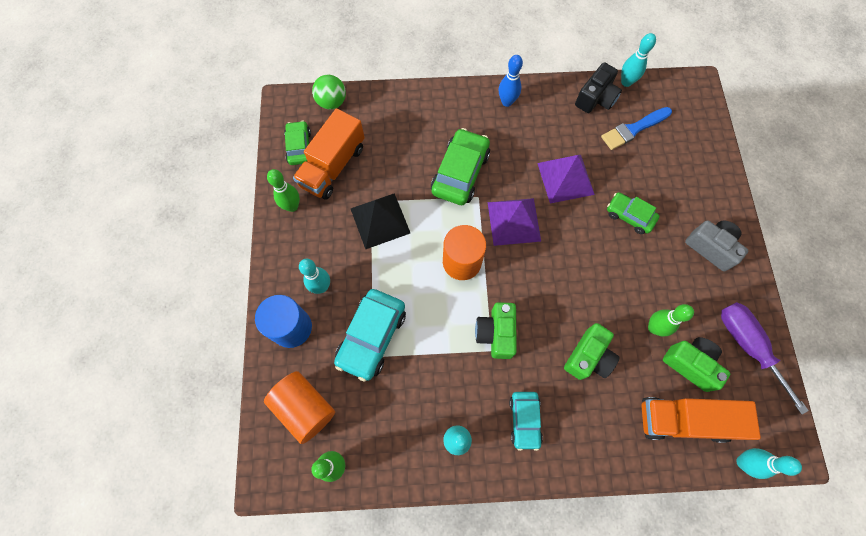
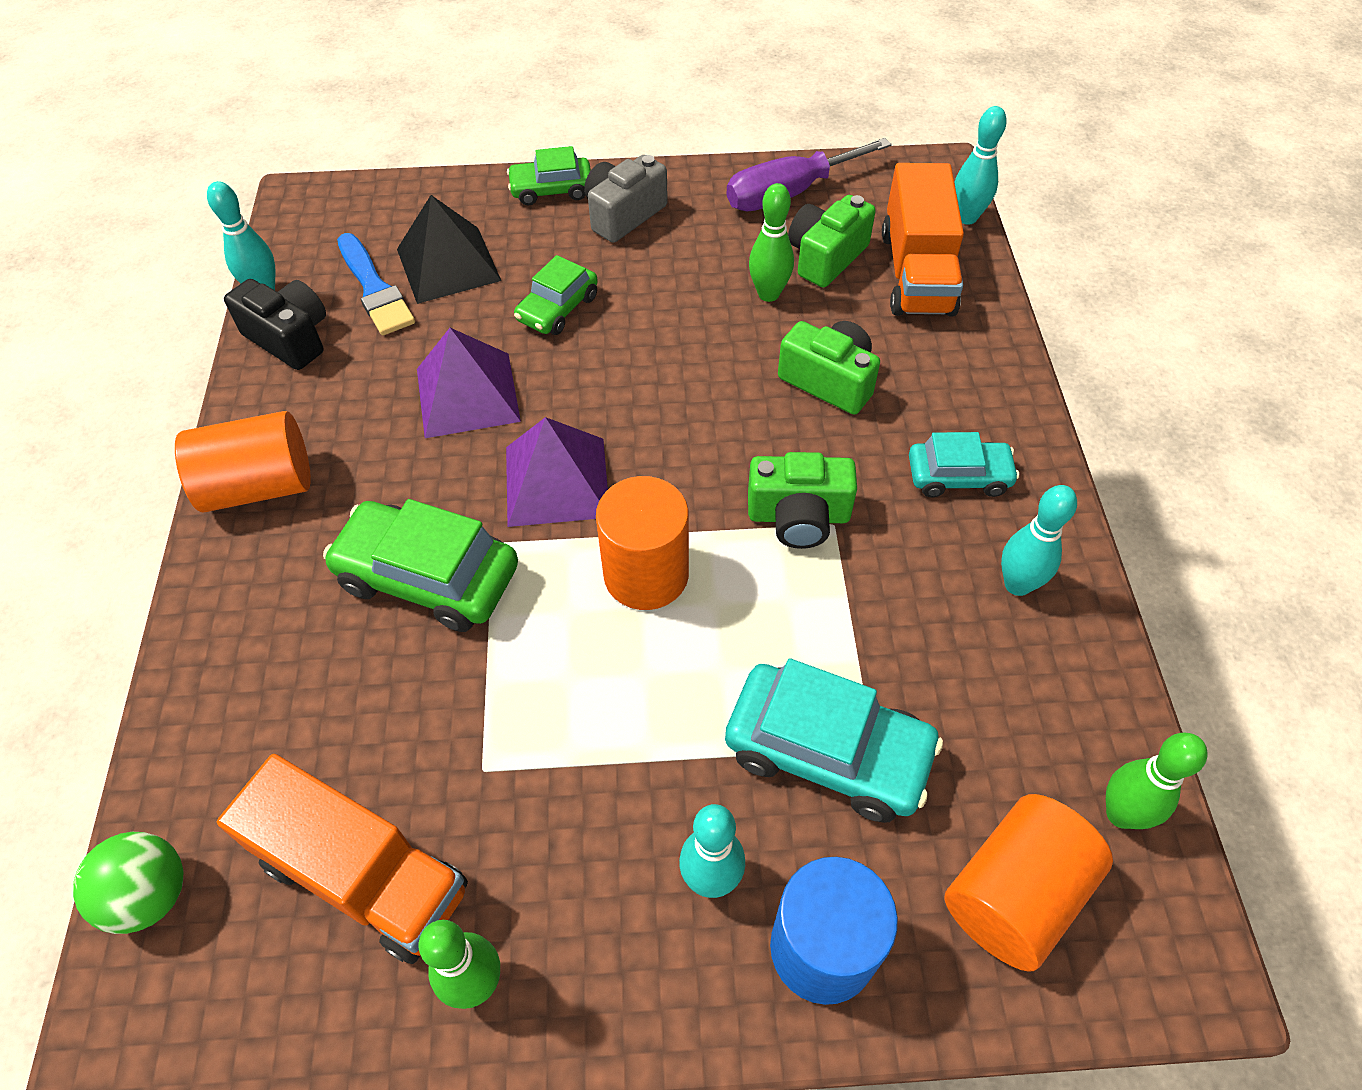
camera: 90 degrees left, 15 degrees down
(299, 147) = (284, 980): green car -> green car (551, 190)
(380, 220) = (536, 747): black pyramid -> black pyramid (448, 264)
(507, 102) = (259, 486): blue bowling pin -> orange cylinder

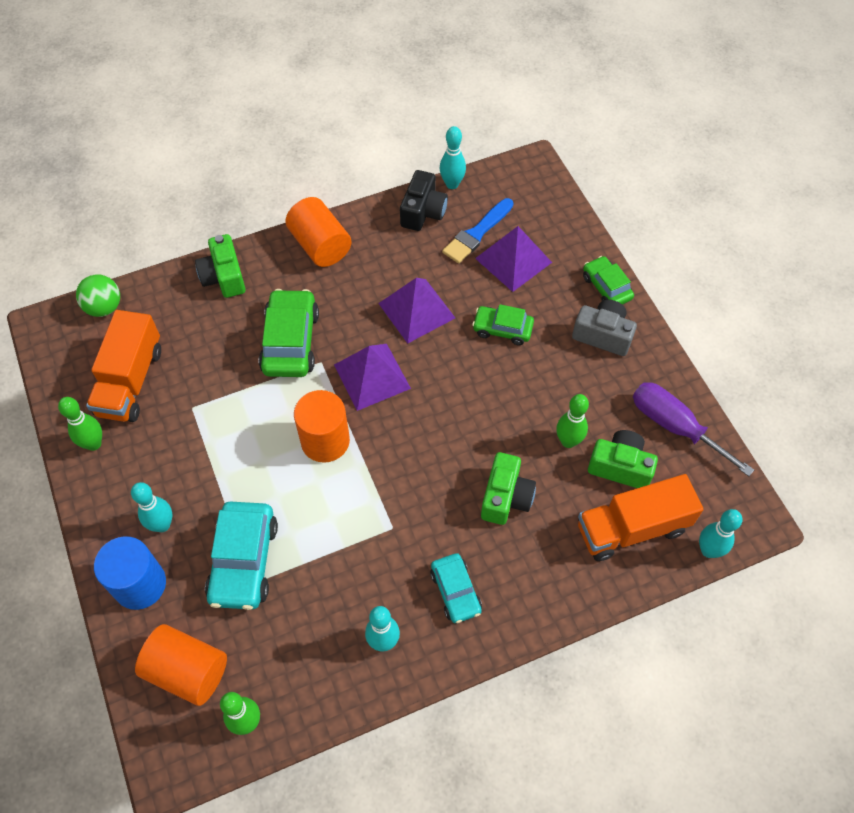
camera: 70 degrees right, 5 degrees up
(448, 264) = (513, 260): black pyramid -> purple pyramid
(798, 516) = (391, 507): green camera -> green camera (224, 277)

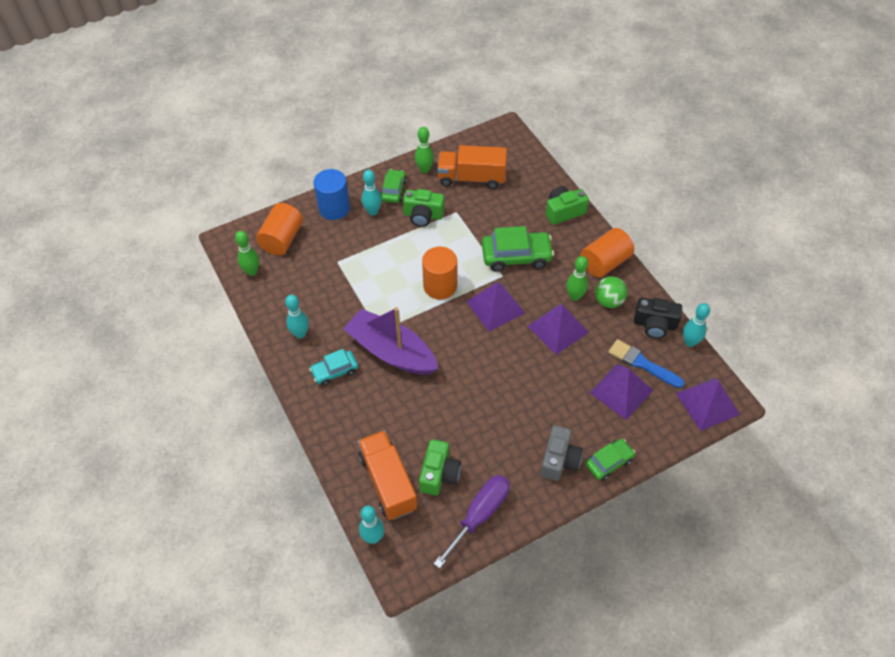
camera: 85 degrees right, 5 degrees down
(104, 307) = (525, 154): green ball -> green ball (608, 301)
(243, 561) = (351, 255): turquoise car -> none
(430, 512) = (391, 351): none -> purple boat
(502, 329) = (551, 387): green car -> green car (393, 190)
(505, 497) = (406, 397): green camera -> green camera (423, 215)
(535, 184) = (707, 403): none -> purple pyramid
(568, 441) = (457, 437): green bowling pin -> green bowling pin (574, 296)

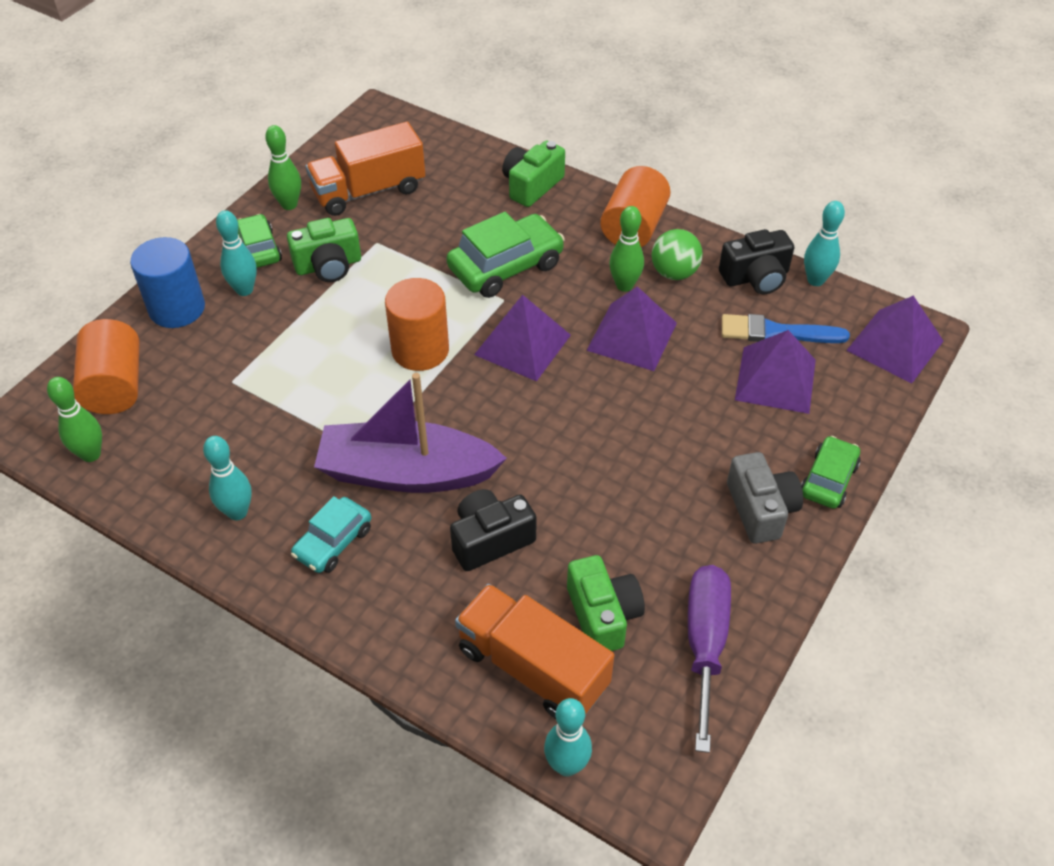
camera: 30 degrees left, 5 degrees down
(409, 407) = (490, 540): none -> black camera

